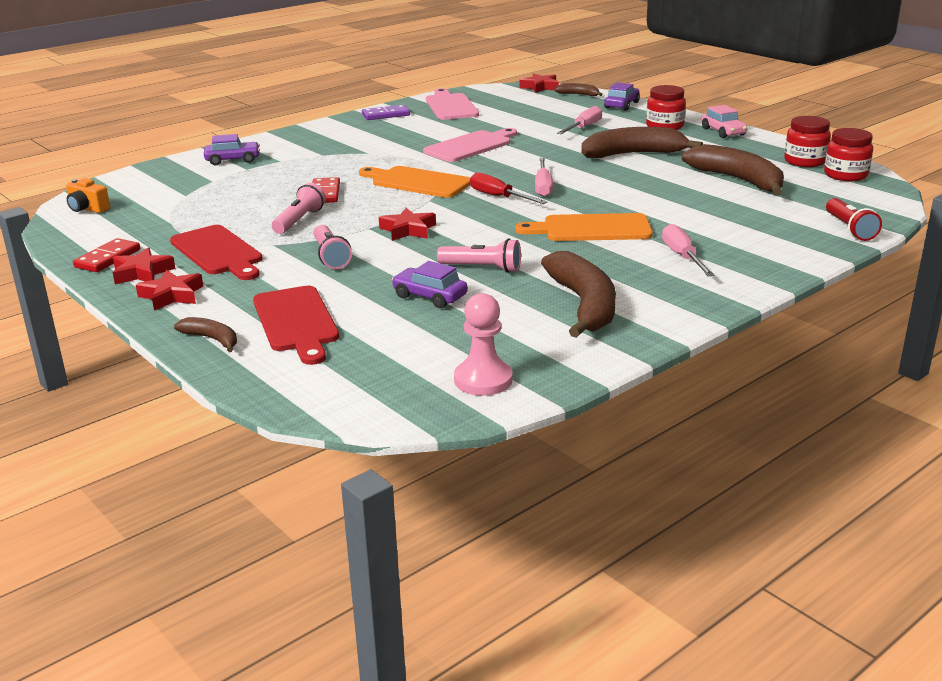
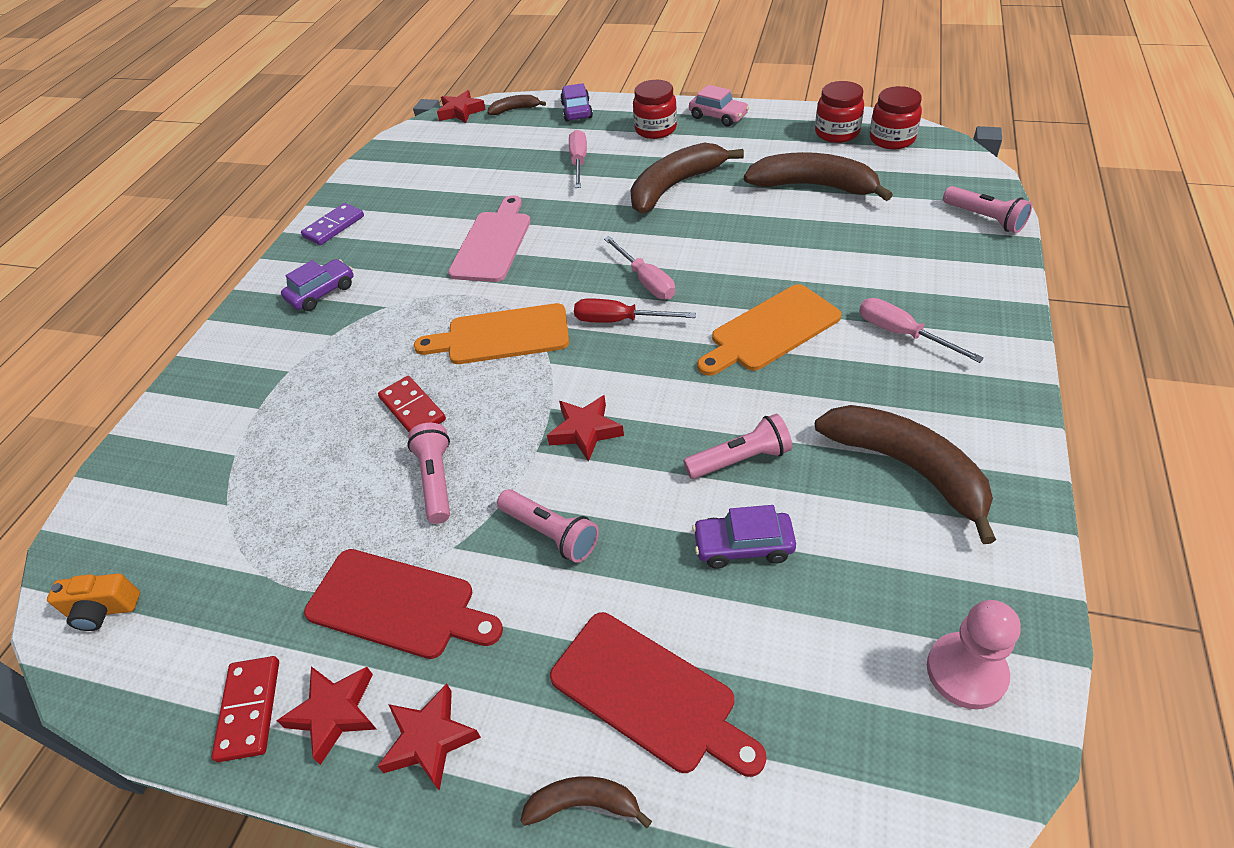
camera: 30 degrees left, 20 degrees up
(233, 160) = (220, 398): purple car -> purple car (322, 293)
(450, 106) = (395, 181): pink cutting board -> none
(849, 229) = (984, 218): red flashlight -> pink flashlight

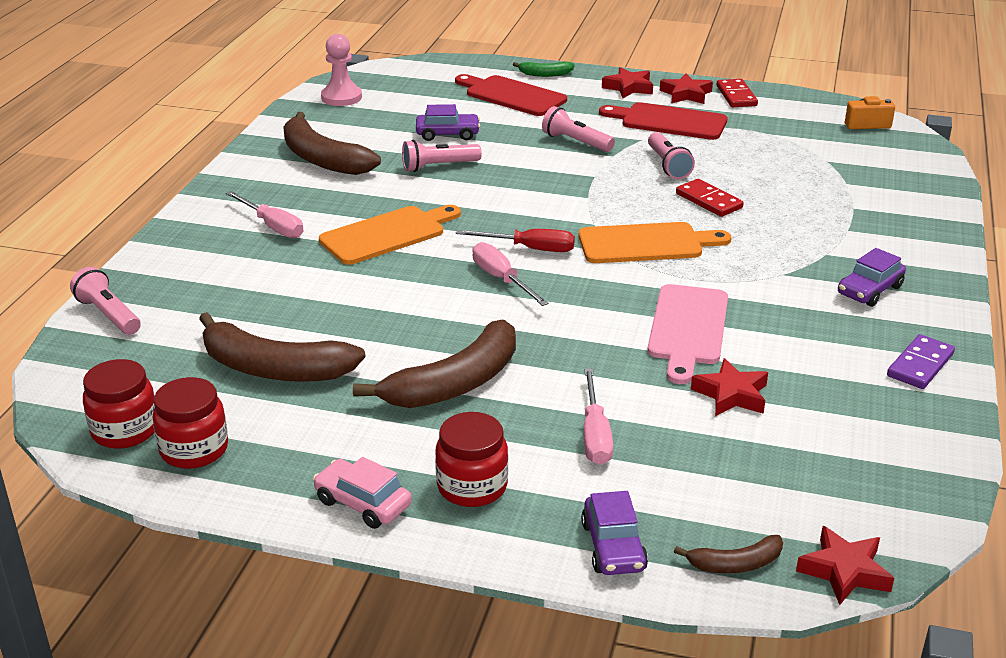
camera: 175 degrees right, 15 degrees down
(584, 804) = (545, 74): brown banana -> green banana
(585, 431) = (556, 183): red star -> red star (731, 394)

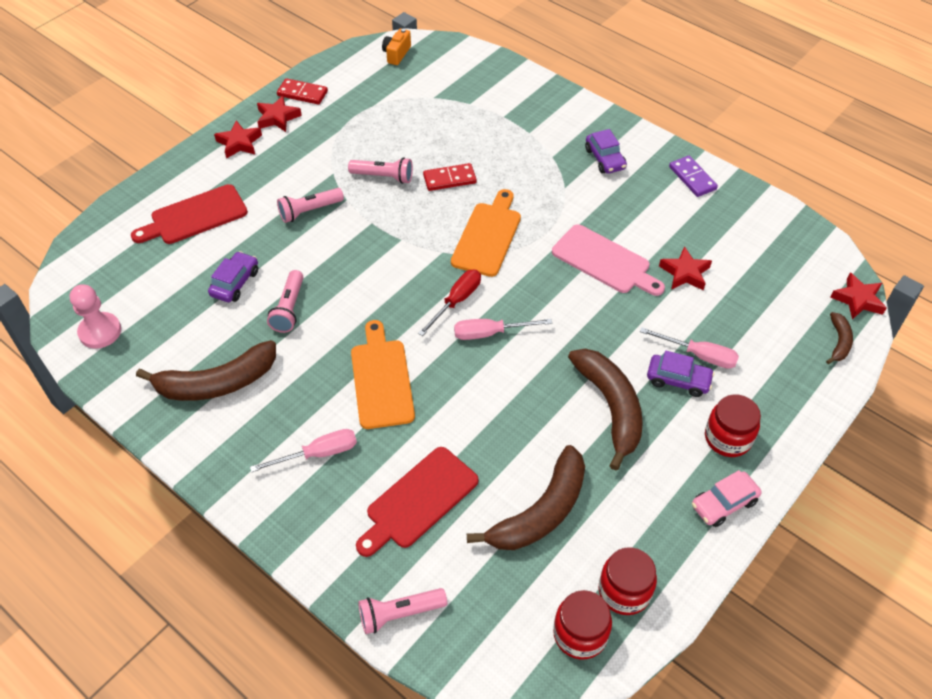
camera: 65 degrees left, 20 degrees up
(545, 74) = (171, 180): green banana -> none
(613, 547) = (807, 390): purple car -> purple car (678, 380)
(669, 121) = (315, 146): red cutting board -> red cutting board (419, 501)

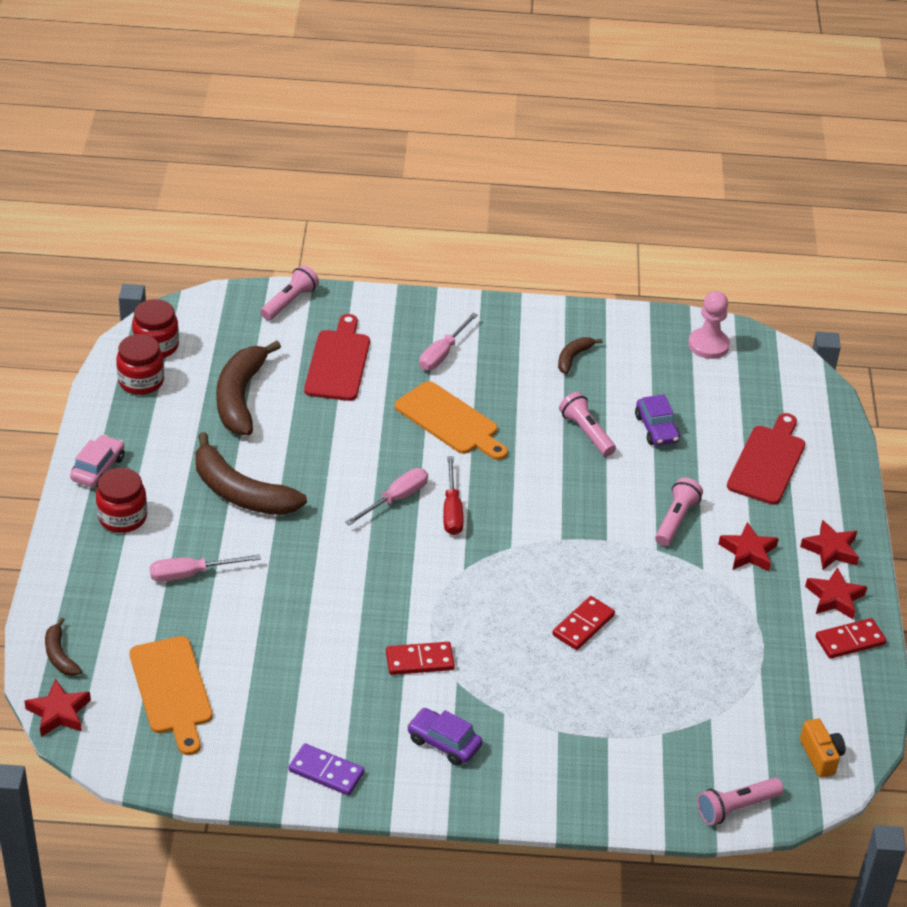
camera: 140 degrees right, 10 degrees down
(217, 383) = (573, 358): brown banana -> brown banana, size x0.49
(383, 177) = (650, 591): pink flashlight -> pink flashlight (736, 808)
(487, 236) = (484, 585): orange cutting board -> orange cutting board (172, 690)
(578, 210) = (419, 661): none -> red domino
(604, 261) = (347, 619): pink cutting board -> none
(678, 380) = (196, 543): purple car -> none
(685, 273) = (257, 649): red star -> red star (748, 552)

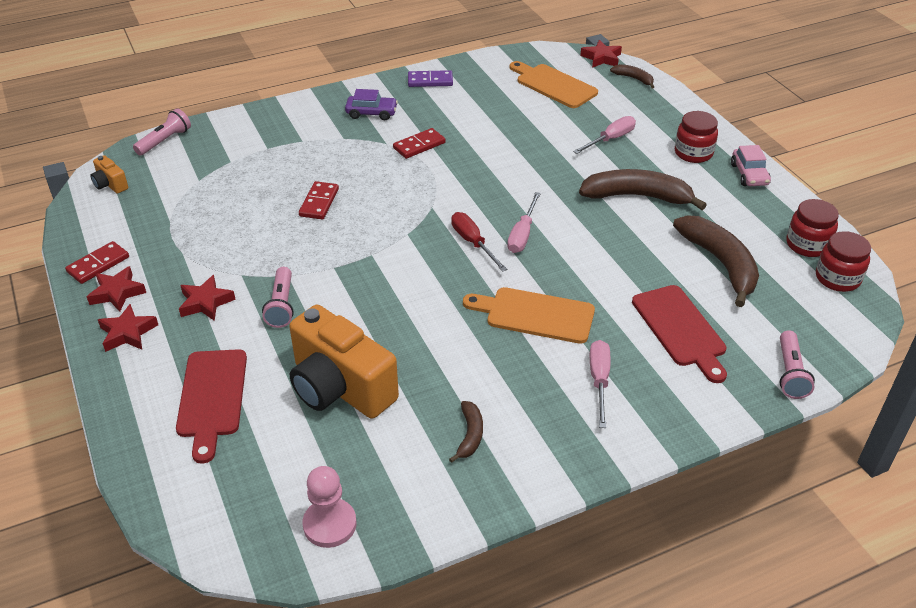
camera: 155 degrees right, 0 degrees up
(586, 433) = (405, 355): pink flashlight -> none
(656, 429) = (340, 387): purple car -> orange camera

